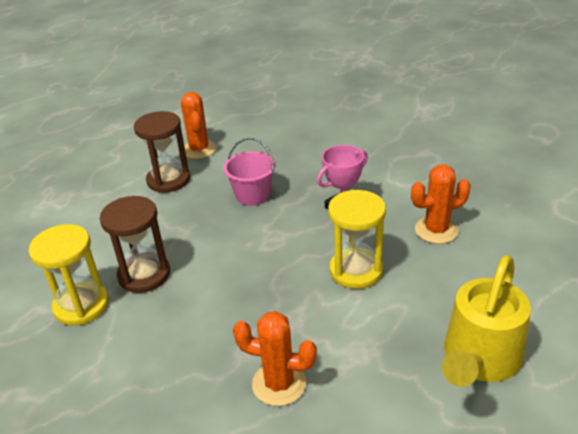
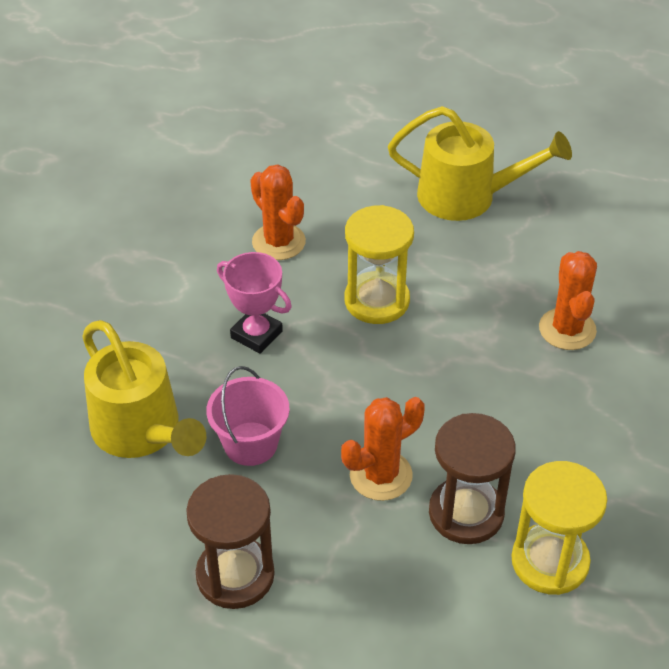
camera: 110 degrees left, 10 degrees up
(199, 149) = (129, 564): orange cactus -> orange cactus (381, 475)
(283, 159) = (142, 431): none -> yellow watering can

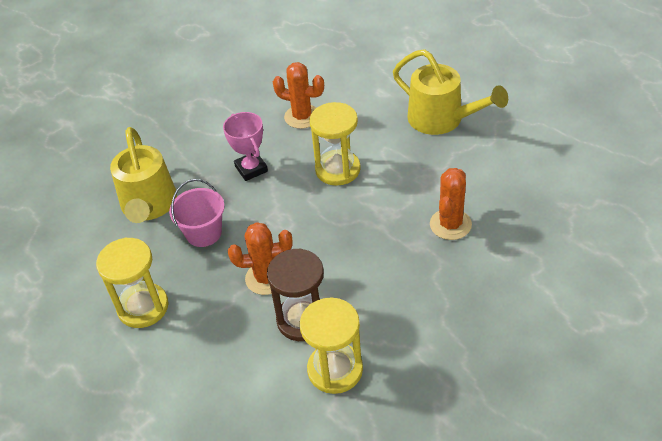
camera: 30 degrees right, 0 degrees up
(235, 575) = (143, 307): brown hourglass -> yellow hourglass
(278, 242) = (302, 117): orange cactus -> orange cactus turned 60 degrees counterclockwise

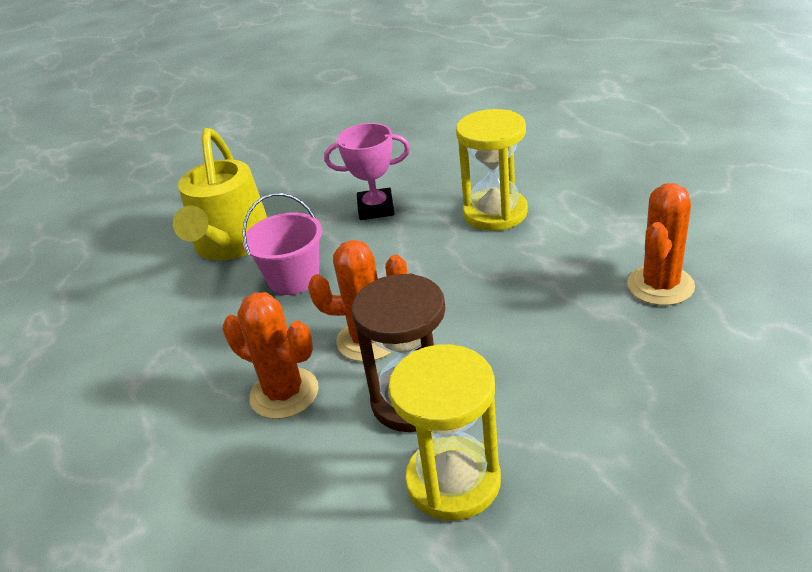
camera: 10 degrees right, 10 degrees down
(143, 307) = (182, 366): yellow hourglass -> none
(251, 169) = (376, 208): pink trophy -> pink trophy turned 75 degrees counterclockwise
(302, 117) = (455, 155): orange cactus -> orange cactus (284, 393)
(442, 119) = (650, 162): yellow watering can -> none

